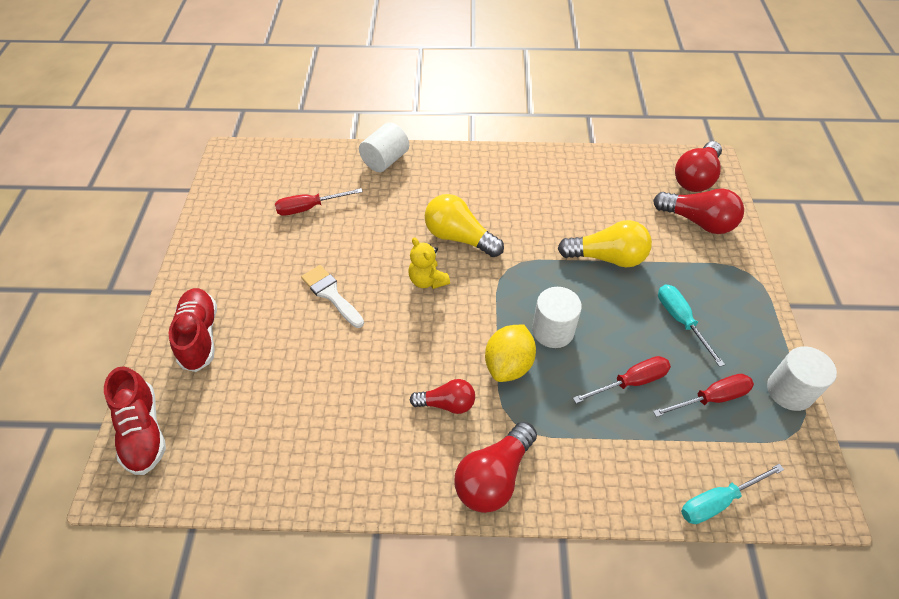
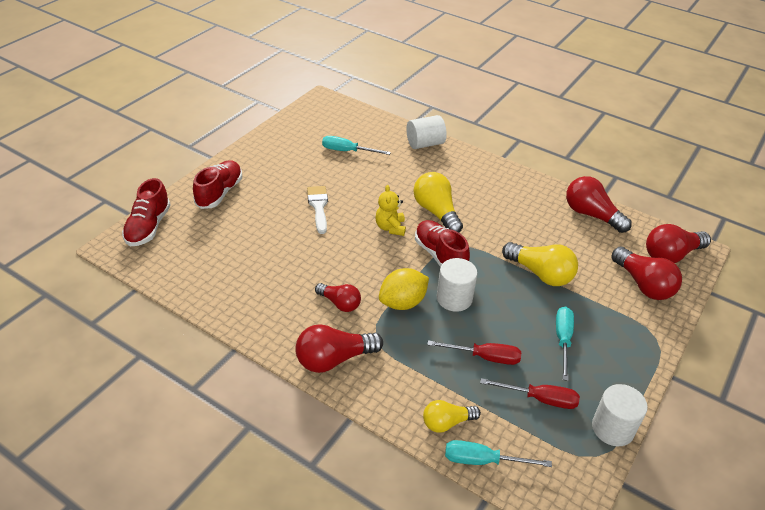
camera: 30 degrees right, 10 degrees down
(309, 208) = (347, 151): red screwdriver -> turquoise screwdriver
(501, 287) = (440, 255): none -> red shoe
(600, 168) = (591, 215): none -> red light bulb
(655, 480) = (447, 422): none -> yellow light bulb

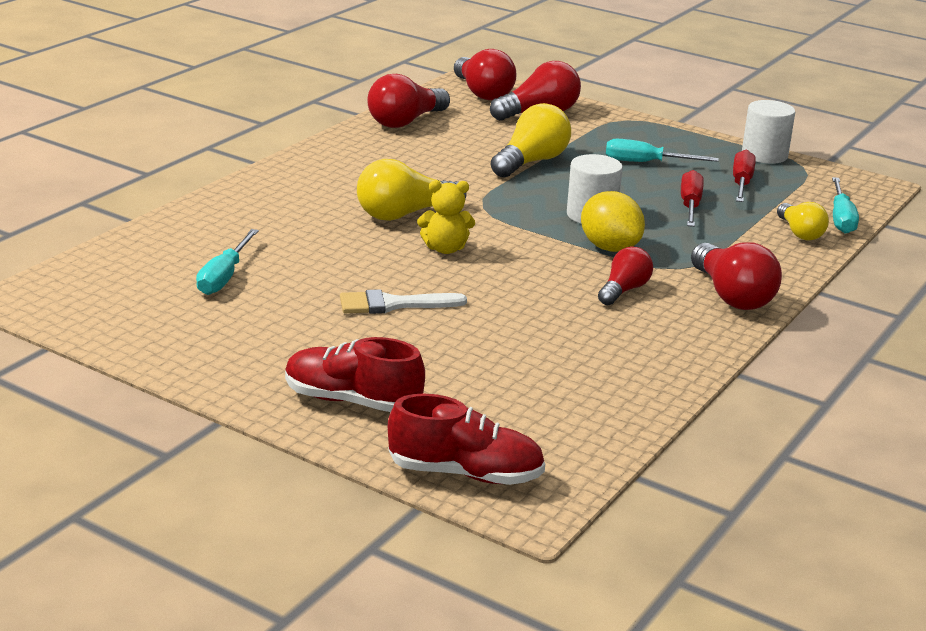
camera: 90 degrees left, 15 degrees down
(425, 144) = (212, 211): white cylinder -> none
(440, 255) = (505, 218): red shoe -> none

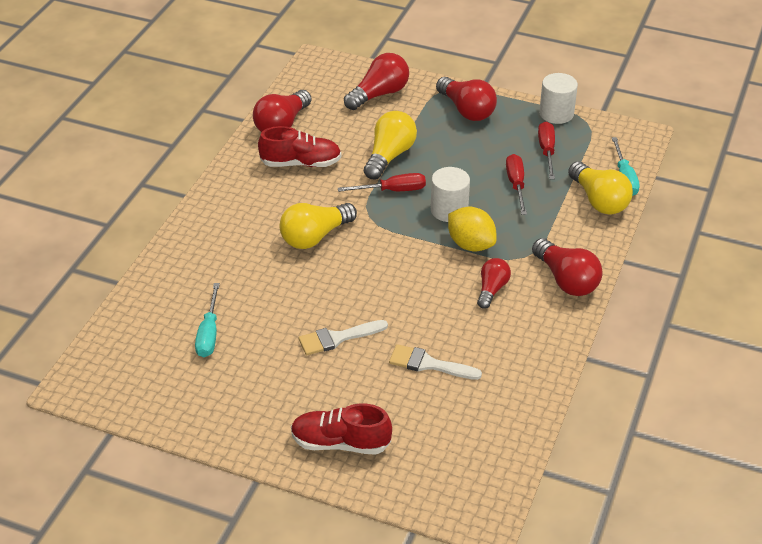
camera: 10 degrees left, 15 degrees up
(445, 249) = (356, 270): yellow teddy bear -> none
(465, 473) = (435, 495): red shoe -> red shoe (301, 163)
(482, 93) = (329, 77): red light bulb -> red light bulb (466, 110)
(508, 345) = (428, 364): none -> white brush
(523, 190) = (393, 190): none -> red screwdriver
(646, 163) = (473, 140): turquoise screwdriver -> none
(800, 233) = (599, 200): yellow light bulb -> yellow light bulb, size x1.59

